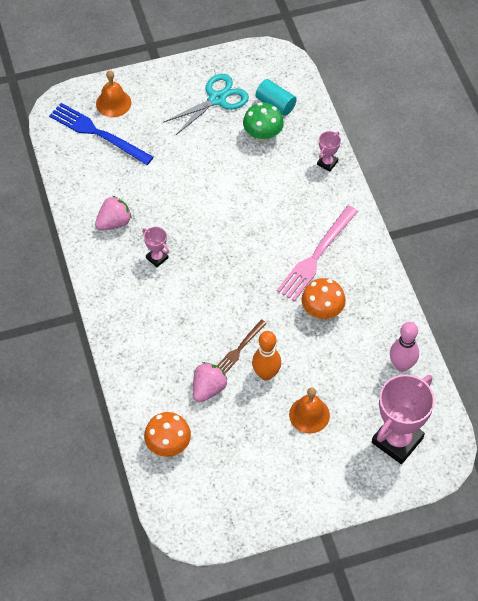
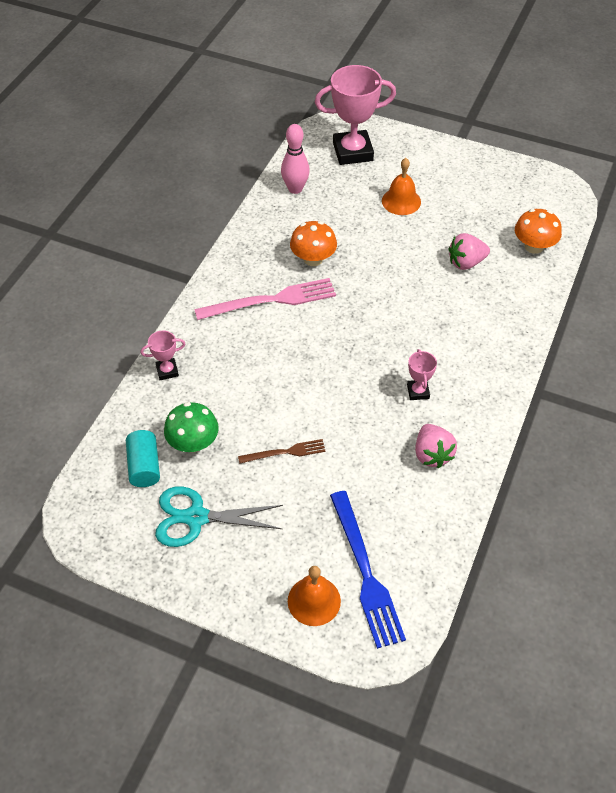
camera: 140 degrees left, 5 degrees down
(114, 222) = (432, 454): pink strawberry -> pink strawberry turned 105 degrees counterclockwise
(240, 348) = (411, 274): brown fork -> brown fork (285, 452)
(266, 374) = (408, 244): orange bowling pin -> none

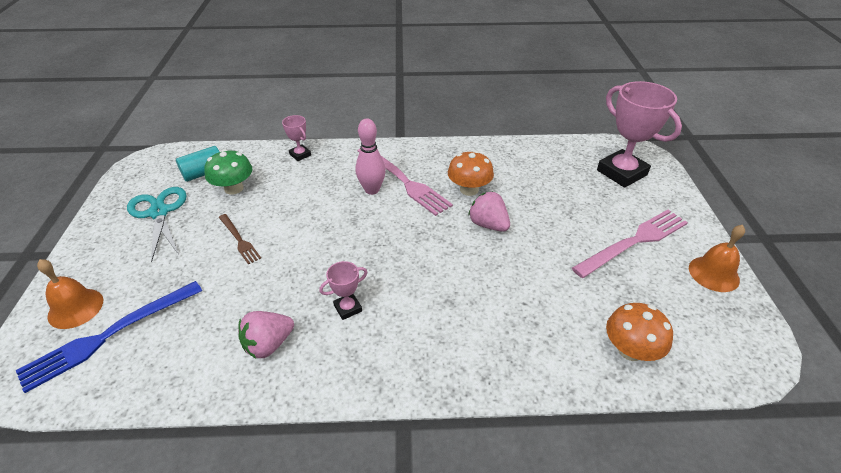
camera: 65 degrees right, 10 degrees down
(295, 189) = (541, 155): pink bowling pin -> pink bowling pin (372, 190)
(401, 201) = (591, 221): orange bell -> orange bell (713, 273)
(437, 190) = (634, 242): none -> pink fork
(466, 263) = (551, 294): pink strawberry -> pink strawberry (488, 225)

